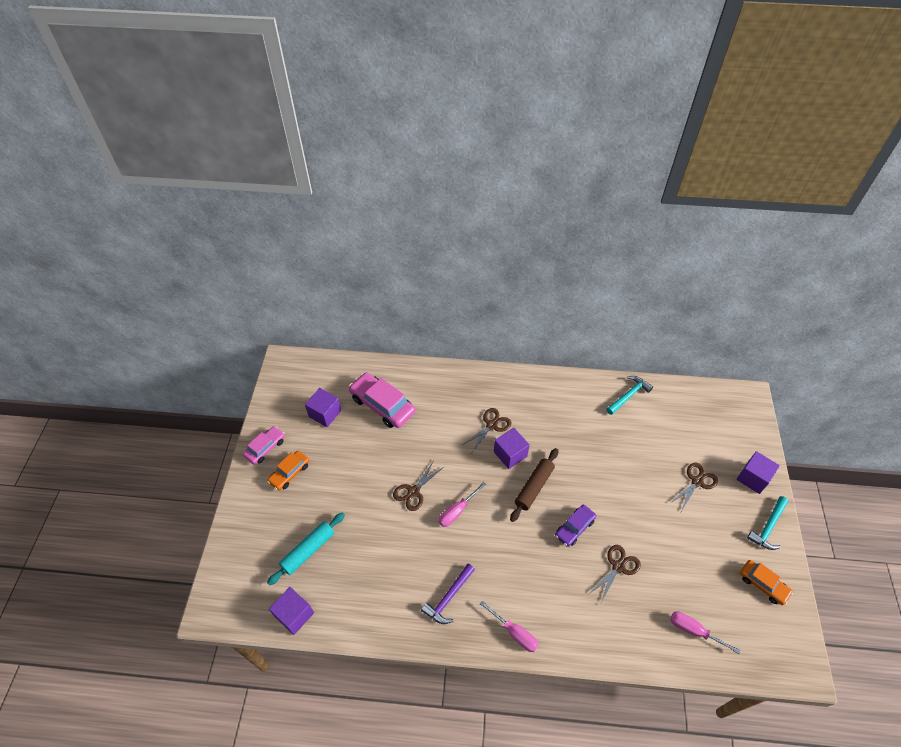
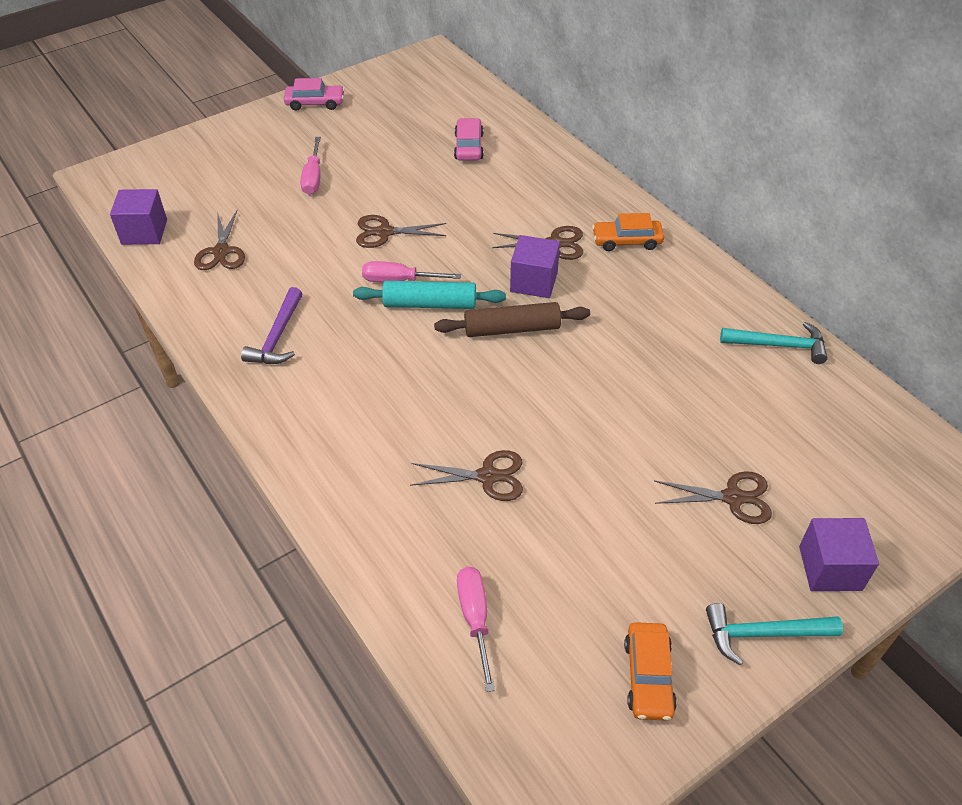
camera: 50 degrees right, 5 degrees down
(289, 473) = (304, 135): orange car -> orange car (627, 241)
(308, 550) = (227, 199): turquoise rolling pin -> turquoise rolling pin (430, 304)
(325, 413) = (405, 115): purple cube -> none
(353, 583) = (221, 251): none -> brown scissors
(382, 405) = (469, 146): pink car -> pink car, size x0.59
(449, 597) = (278, 336): purple hammer -> purple hammer turned 75 degrees counterclockwise
(514, 633) = (287, 420): pink screwdriver -> pink screwdriver (313, 177)
(574, 528) = (497, 399): purple car -> none

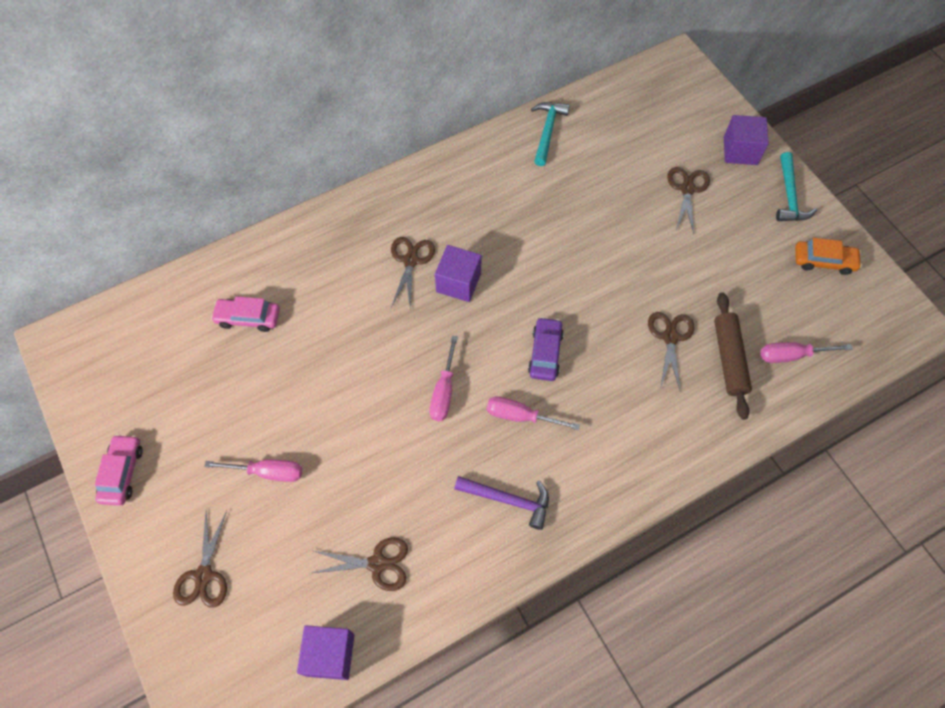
camera: 85 degrees left, 15 degrees up
(372, 341) = (521, 416): none -> pink screwdriver
(384, 232) = (372, 402): brown scissors -> brown scissors (203, 575)
(430, 304) = (477, 367): turquoise rolling pin -> none
(452, 357) = (545, 353): none -> purple car
(512, 329) = (515, 305): brown rolling pin -> brown rolling pin (729, 359)
(627, 241) = (415, 206): orange car -> none

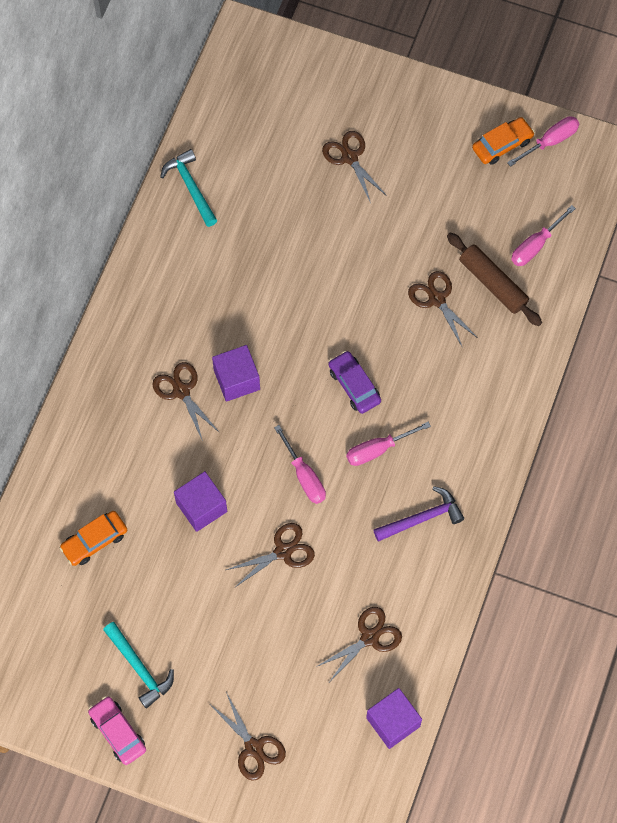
camera: 40 degrees left, 5 degrees up
(248, 318) = (94, 541): pink car -> orange car
(267, 472) = (228, 641): pink screwdriver -> pink screwdriver (550, 141)
(374, 436) = (283, 551): none -> brown scissors
(740, 151) = (364, 88): purple cube -> purple cube (201, 507)
(789, 195) = (434, 103): turquoise hammer -> turquoise hammer (139, 667)

